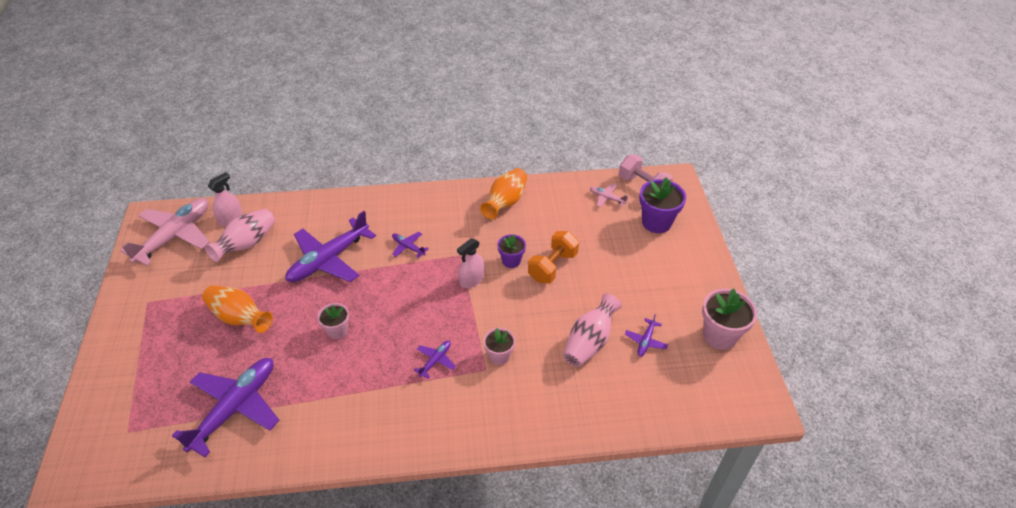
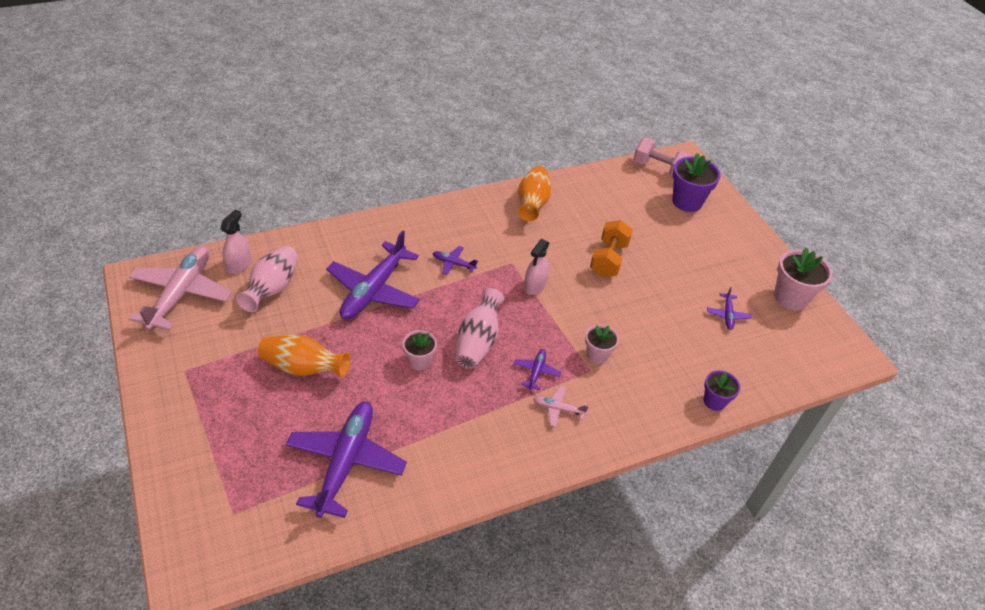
camera: 20 degrees left, 0 degrees up
(511, 261) = (565, 260): purple flower pot -> purple flower pot (714, 401)
(589, 342) = (676, 325): pink vase -> pink vase (478, 342)
(607, 198) = (630, 185): pink plane -> pink plane (558, 409)

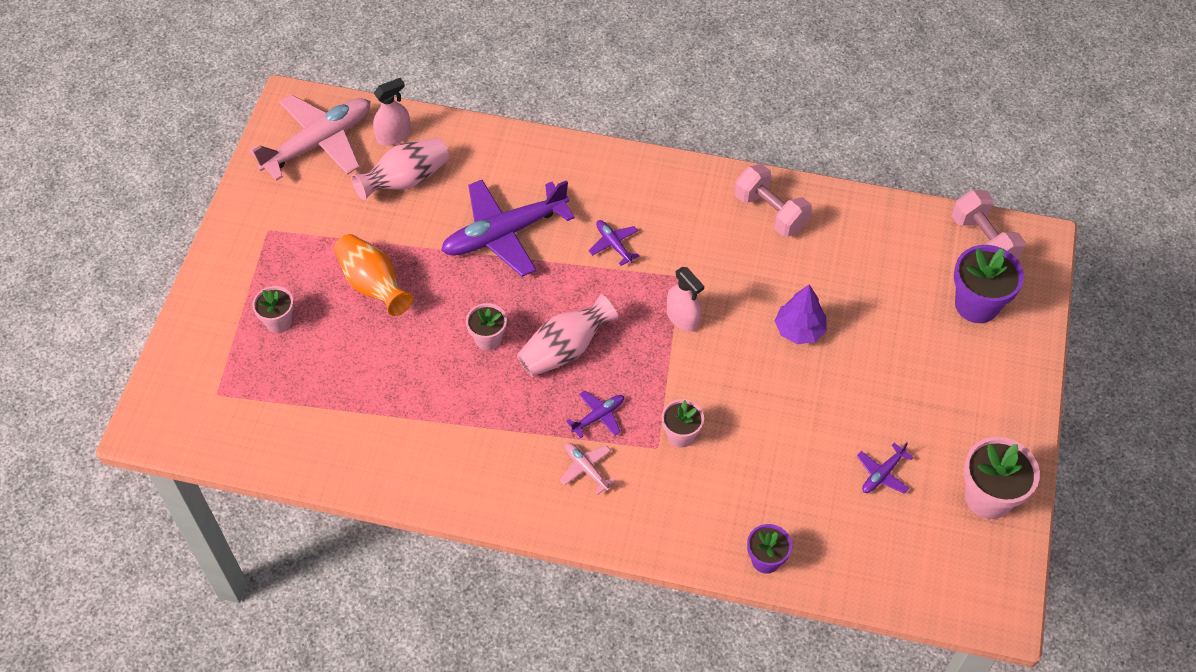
camera: 40 degrees right, 10 degrees up
(246, 431) = (279, 321): none -> pink flower pot
(346, 462) = (342, 403): purple plane -> none
(532, 203) = (770, 212): orange vase -> pink dumbbell
(535, 286) = (682, 318): pink spray bottle -> pink spray bottle turned 105 degrees counterclockwise
(608, 259) = (799, 330): orange dumbbell -> purple tree

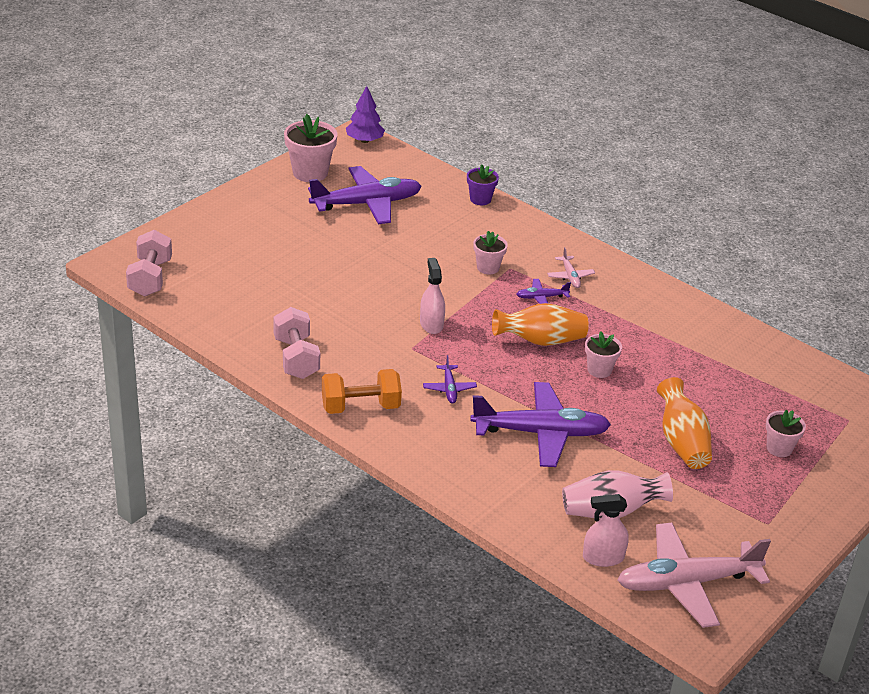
camera: 155 degrees left, 20 degrees down
(565, 350) = (540, 341): pink vase -> orange vase
(675, 187) = (360, 407): none -> orange dumbbell
(799, 330) = (348, 285): purple tree -> purple tree (364, 140)
(882, 474) = (366, 204): purple plane -> purple plane, size x2.28
(976, 304) = (202, 249): purple flower pot -> none

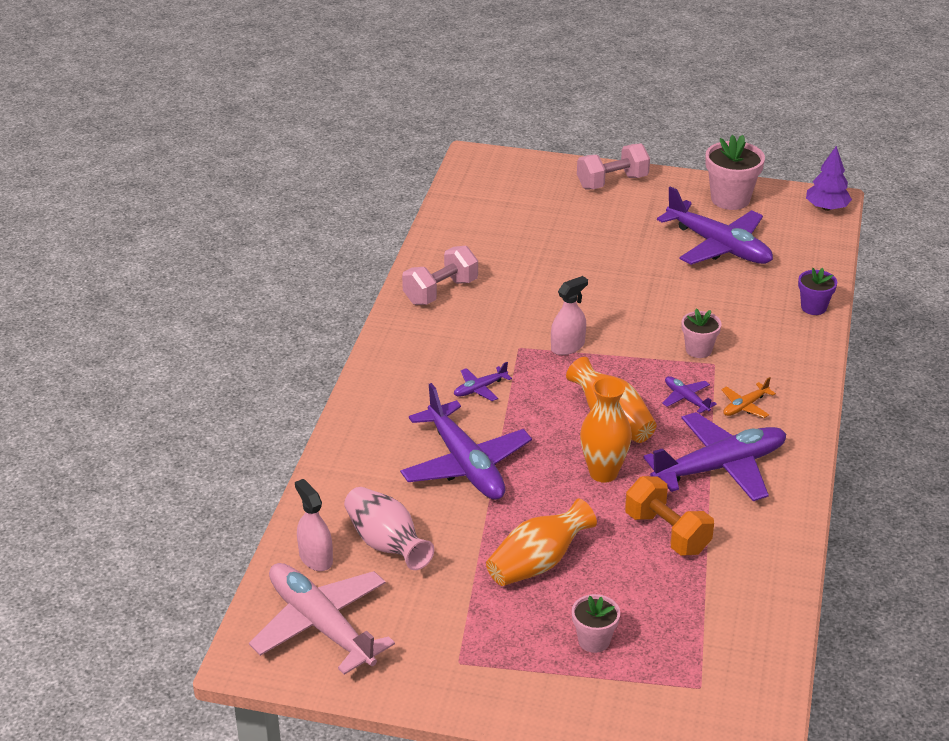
camera: 65 degrees right, 0 degrees up
(150, 278) = (475, 183): pink dumbbell -> pink dumbbell (612, 182)
(360, 407) = (406, 348): orange dumbbell -> orange dumbbell (667, 533)
(570, 276) = (745, 406): pink plane -> orange plane
(599, 370) = (603, 473): pink flower pot -> orange vase
(630, 316) = (719, 467): none -> purple plane

